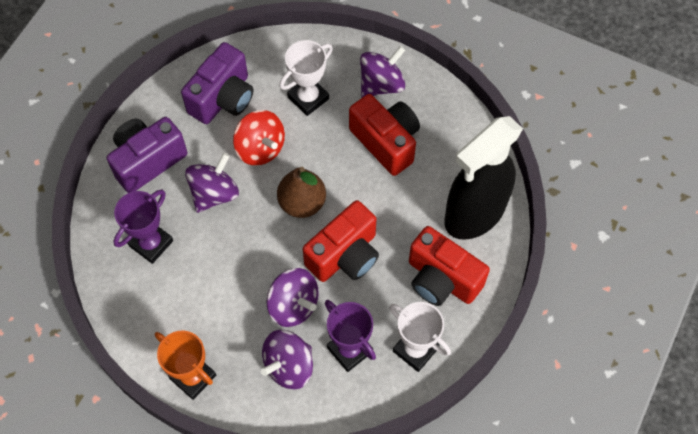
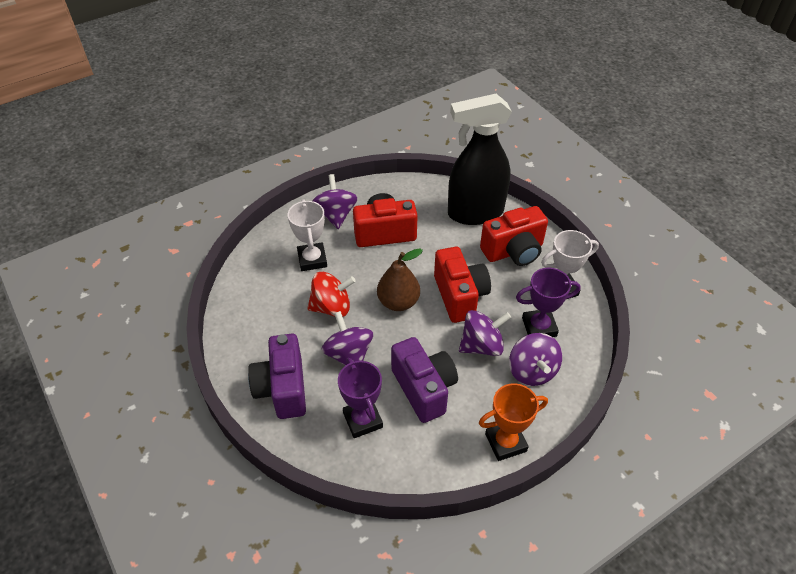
camera: 60 degrees left, 15 degrees down
(223, 98) = (267, 311): purple camera -> purple camera (424, 389)
(474, 214) = (475, 213): black spray bottle -> black spray bottle turned 90 degrees clockwise

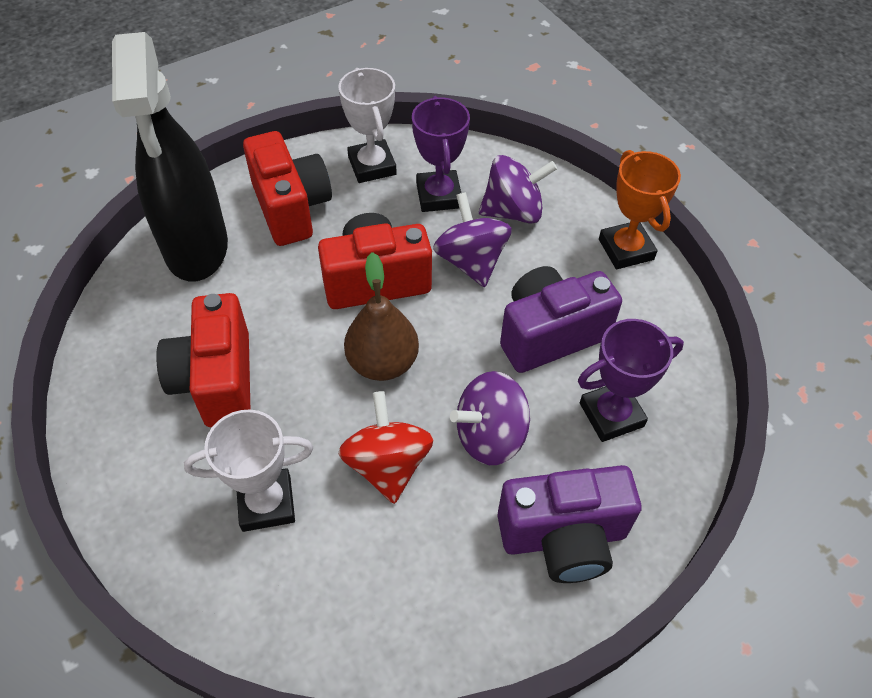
camera: 90 degrees left, 5 degrees up
(336, 215) = (150, 464): purple spinning top -> none

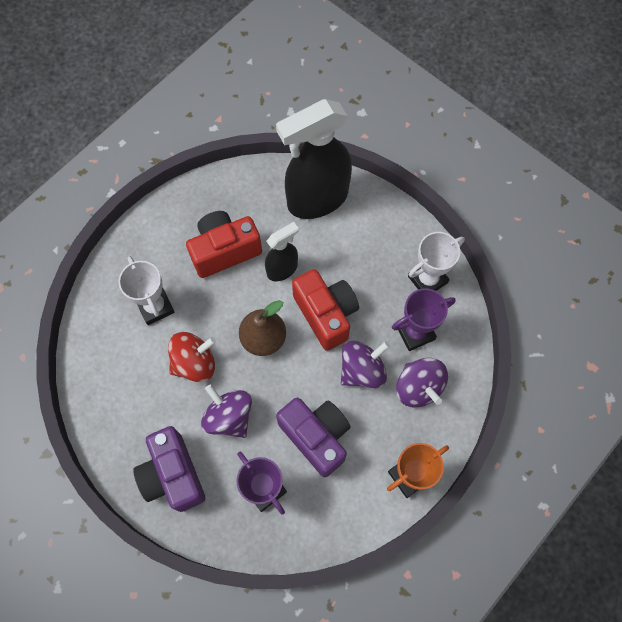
camera: 75 degrees right, 15 degrees up
(284, 314) = (282, 269): none -> black spray bottle
(291, 208) = (369, 241): red camera -> none

